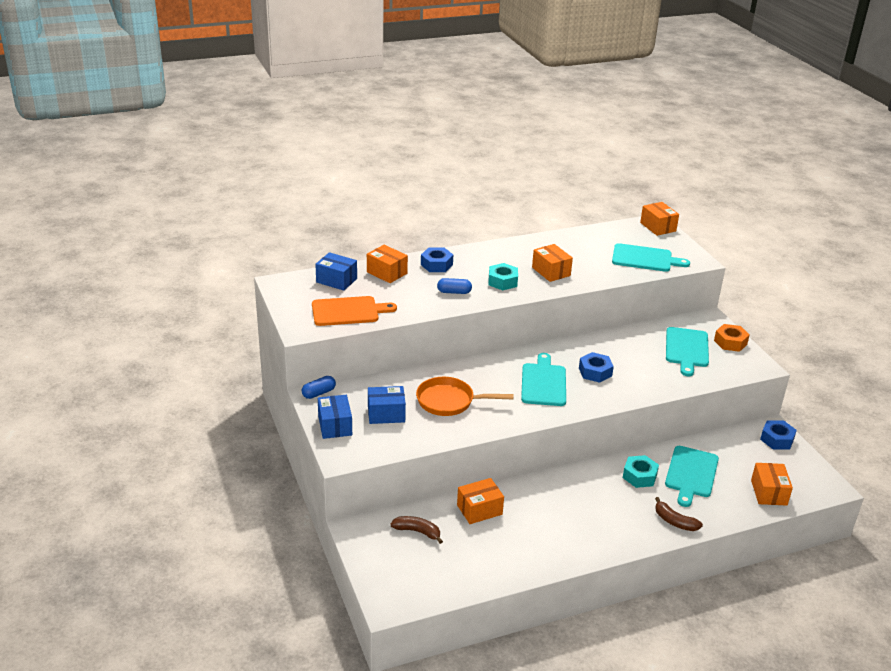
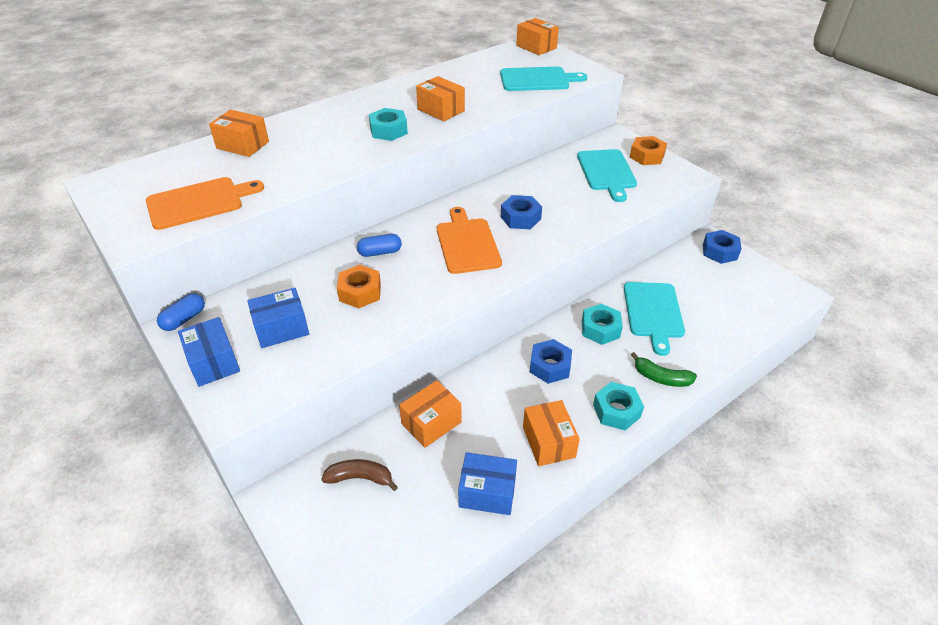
camera: 15 degrees left, 10 degrees up
(336, 280) = (177, 165): blue box -> blue box (487, 492)
(436, 264) = (303, 125): blue nut -> blue nut (550, 366)
(449, 401) = (360, 292): orange pan -> orange nut
(454, 292) = (333, 153): blue capsule -> blue capsule (380, 252)
(543, 383) = (467, 243): turquoise cutting board -> orange cutting board
(627, 535) = (616, 411): none -> turquoise nut
(674, 521) = (661, 378): brown banana -> green banana
(769, 492) = (741, 315): orange box -> orange box (548, 442)

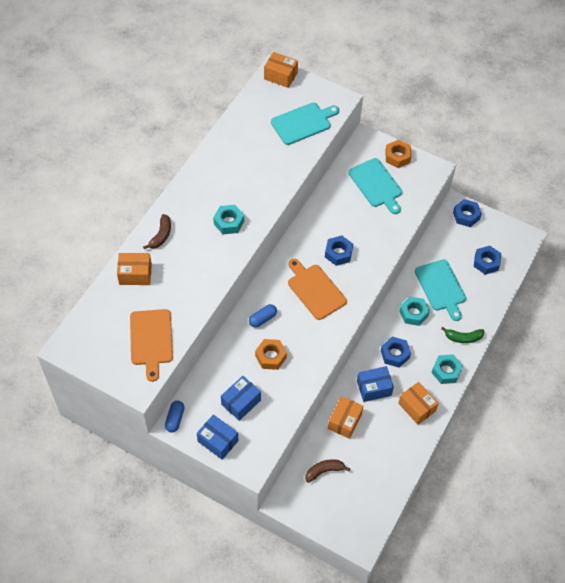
camera: 25 degrees left, 15 degrees up
(199, 202) = (151, 340): orange cutting board -> orange cutting board turned 135 degrees clockwise
(303, 123) = (161, 235): none -> brown banana
(441, 110) = (252, 185): orange box -> none
(487, 492) = (398, 451): blue box -> blue box (374, 388)
(730, 304) = (486, 262): none -> blue nut

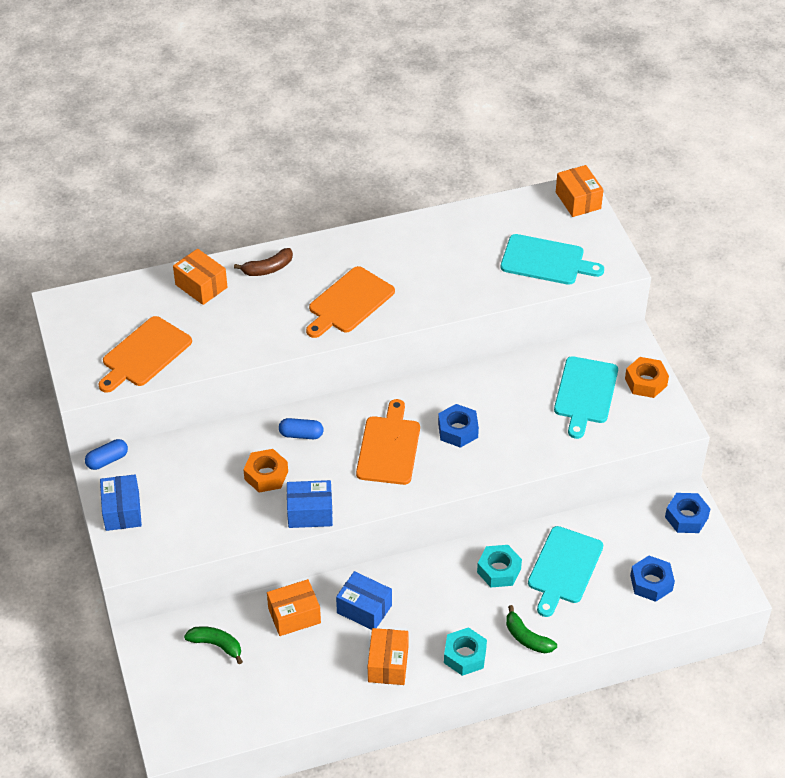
camera: 45 degrees right, 10 degrees down
(229, 222) = (349, 302): turquoise nut -> orange cutting board
(241, 402) = (186, 494): blue box -> blue box (310, 512)
(324, 471) = (216, 645): brown banana -> green banana
(395, 354) = (427, 594): blue nut -> none

